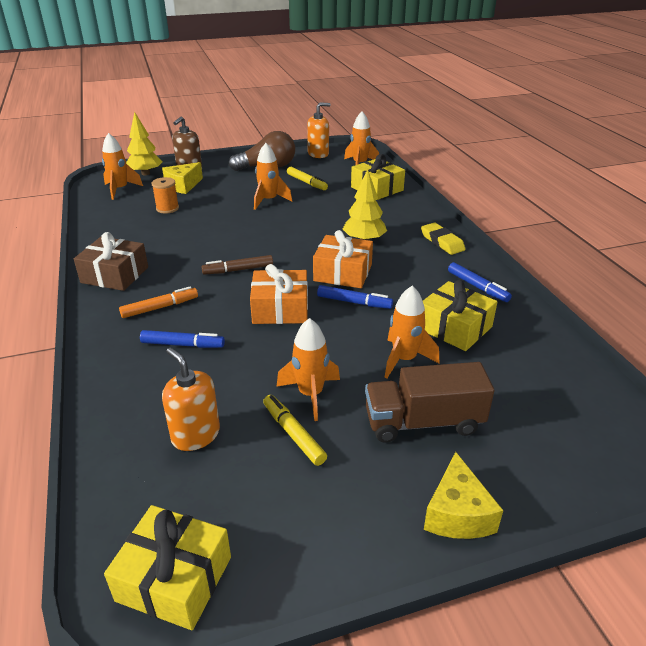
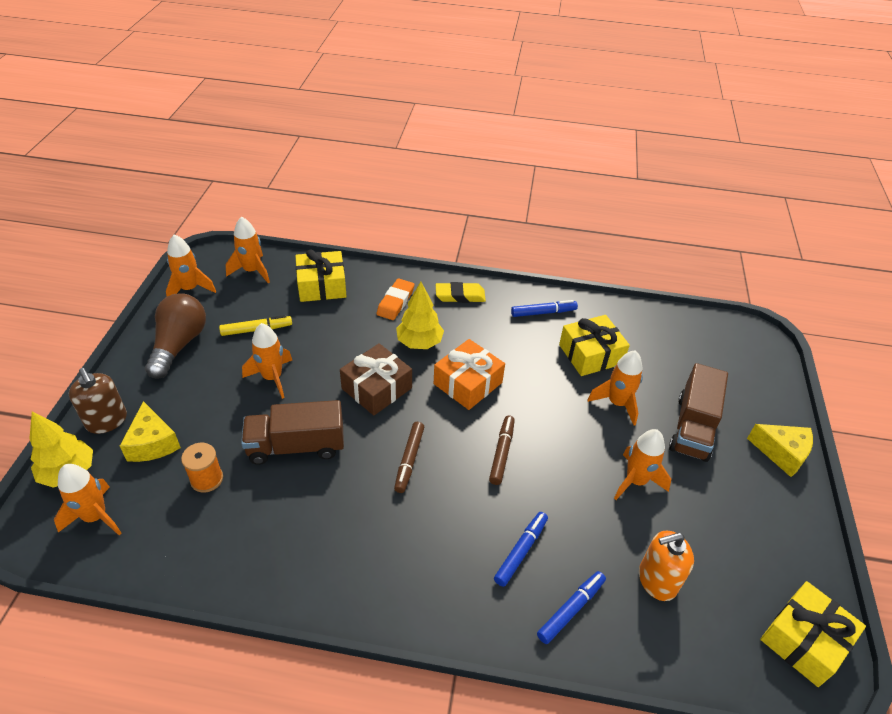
camera: 65 degrees left, 10 degrees up
(115, 275) = (341, 580): brown gift -> brown gift (376, 388)
(160, 307) = (441, 552): orange marker -> none
(216, 226) = (296, 446): none -> brown truck
(280, 309) = (501, 453): orange gift -> brown marker
(293, 434) = (679, 511): yellow marker -> none
(318, 154) = (190, 289): orange soap dispenser -> orange rocket
(354, 302) = (521, 397): blue marker -> blue marker (570, 609)
(397, 218) = (395, 302): none -> orange eraser

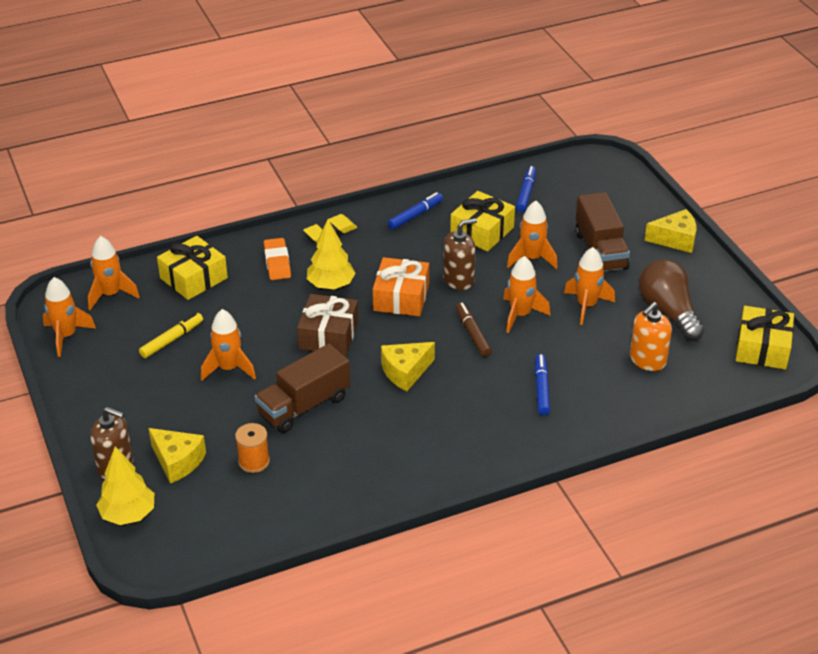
camera: 30 degrees left, 5 degrees down
(95, 517) = (190, 528): orange rocket -> orange rocket (520, 315)
(179, 345) = (112, 383): brown light bulb -> brown light bulb (669, 312)
(409, 460) = (405, 372): brown marker -> yellow cheese
(532, 391) = (458, 280): none -> brown soap dispenser
(570, 609) = (604, 405): blue marker -> blue marker (526, 193)

